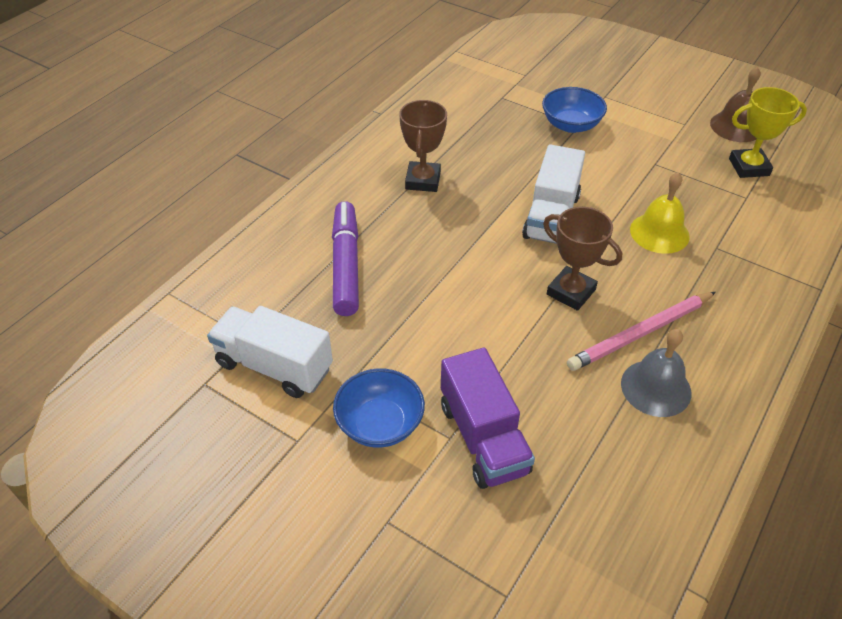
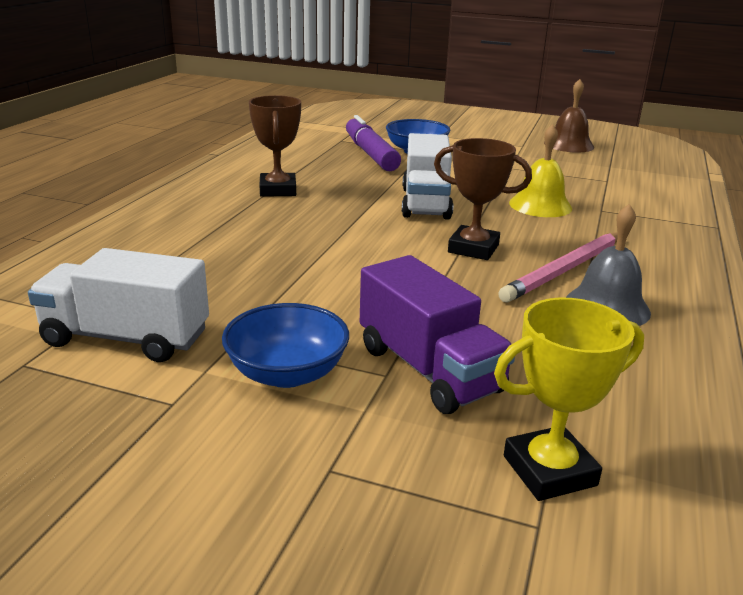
camera: 15 degrees left, 20 degrees down
(346, 265) = (205, 250): purple marker -> purple marker (370, 154)
(749, 167) = (596, 164): yellow trophy -> yellow trophy (549, 470)

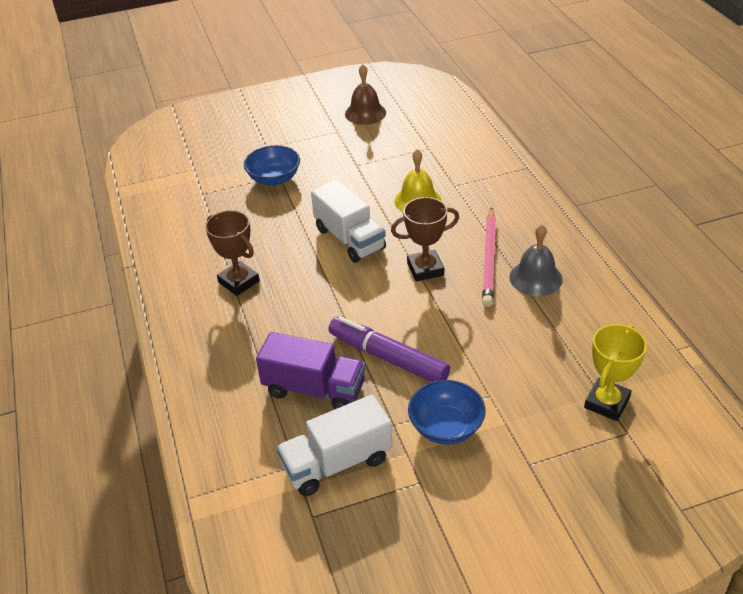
camera: 35 degrees left, 15 degrees up
(370, 154) = (246, 200): purple marker -> purple marker (388, 357)
(429, 369) = (504, 379): purple truck -> purple truck (314, 389)

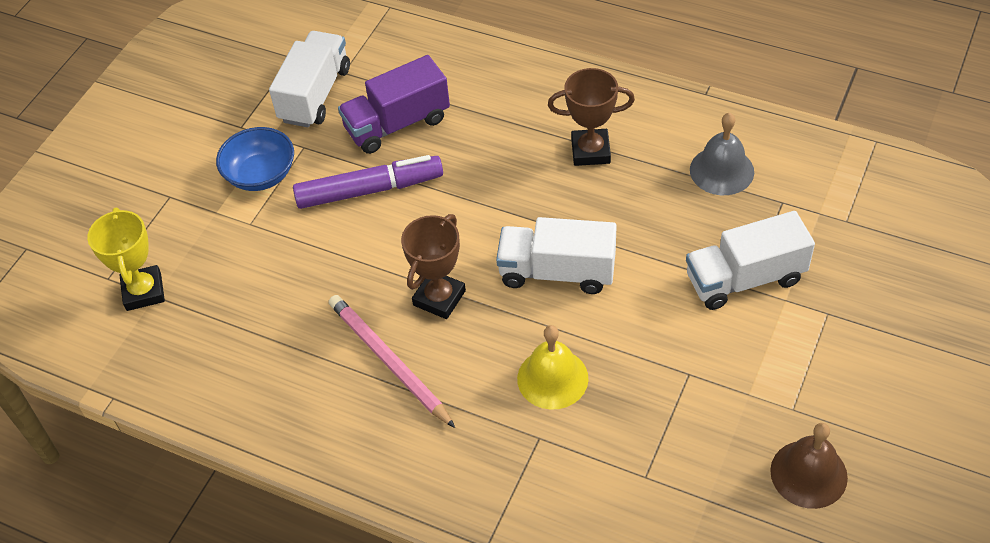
camera: 135 degrees right, 10 degrees up
(274, 178) = (745, 279): blue bowl -> white truck
(535, 278) = (318, 375): grey bell -> grey bell (721, 170)

